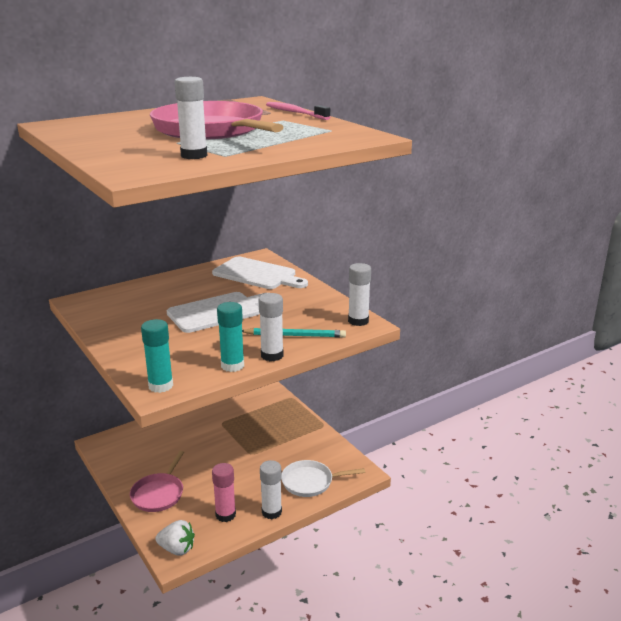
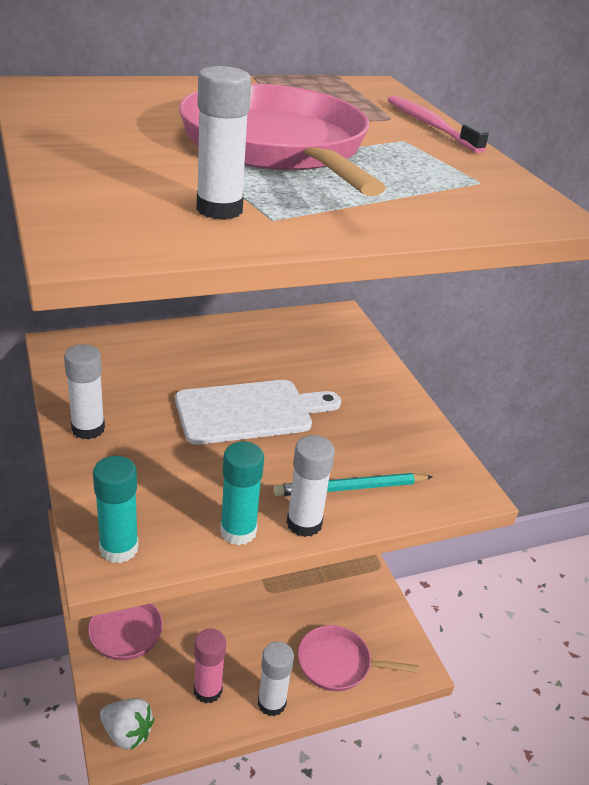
camera: 10 degrees right, 10 degrees up
(257, 274) = (327, 349): white cutting board -> none
(295, 335) = (350, 488): turquoise pencil -> turquoise pencil turned 150 degrees clockwise
(310, 482) = (338, 663): white pan -> pink pan
(358, 321) = (455, 480): white glue stick -> white glue stick (88, 429)

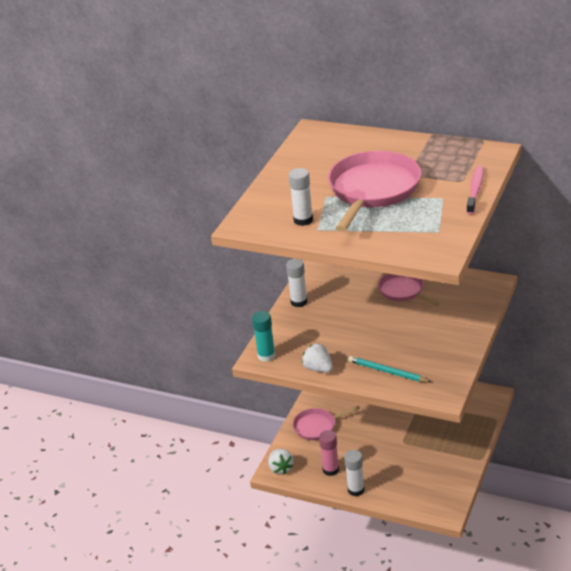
camera: 50 degrees right, 0 degrees up
(238, 531) = (318, 369): turquoise glue stick -> white strawberry
(250, 411) = (380, 319): white cutting board -> none
(304, 523) = (349, 377): white glue stick -> none
(338, 663) = (406, 490): pink pan -> pink pan (403, 291)

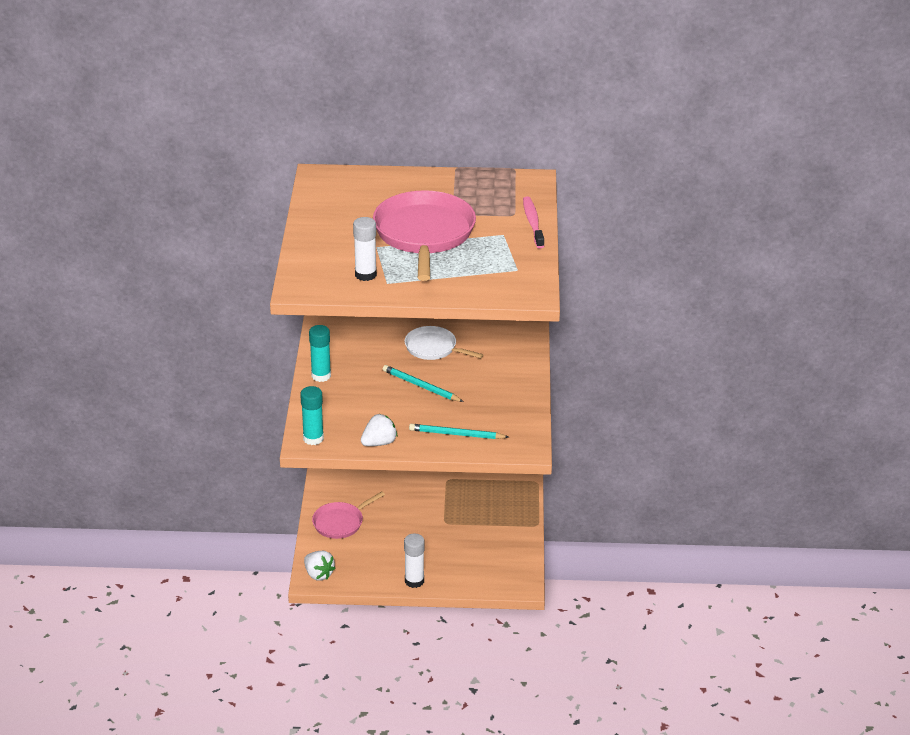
camera: 25 degrees left, 0 degrees up
(299, 302) = (321, 376): white glue stick -> turquoise glue stick
(318, 369) = (379, 443): white strawberry -> white strawberry turned 120 degrees clockwise
(330, 470) = (377, 565): pink glue stick -> none
(377, 323) = (421, 386): none -> turquoise pencil
(403, 291) = (433, 348): pink pan -> white pan

